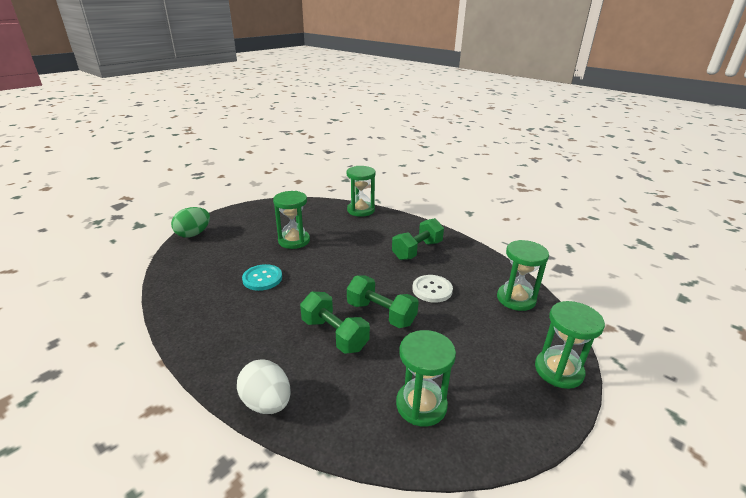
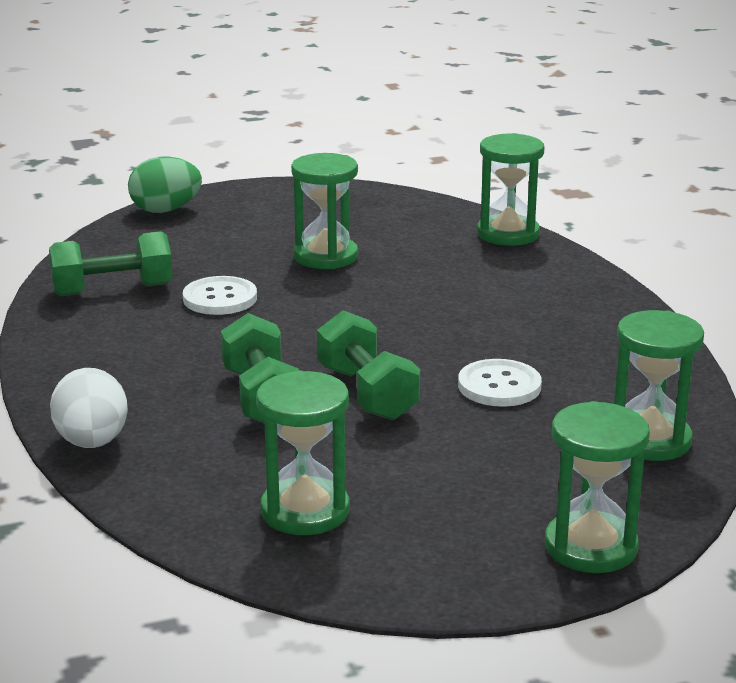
camera: 30 degrees right, 5 degrees down
(262, 278) = (220, 298): turquoise button -> white button
(417, 250) = (545, 323): green dumbbell -> green dumbbell (113, 290)

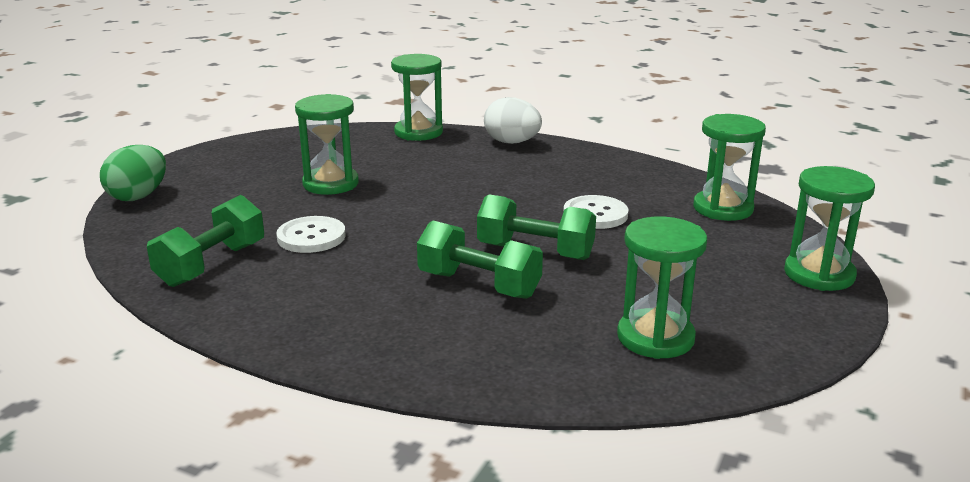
camera: 45 degrees left, 0 degrees up
(92, 442) = (427, 373): white egg -> white egg (512, 142)

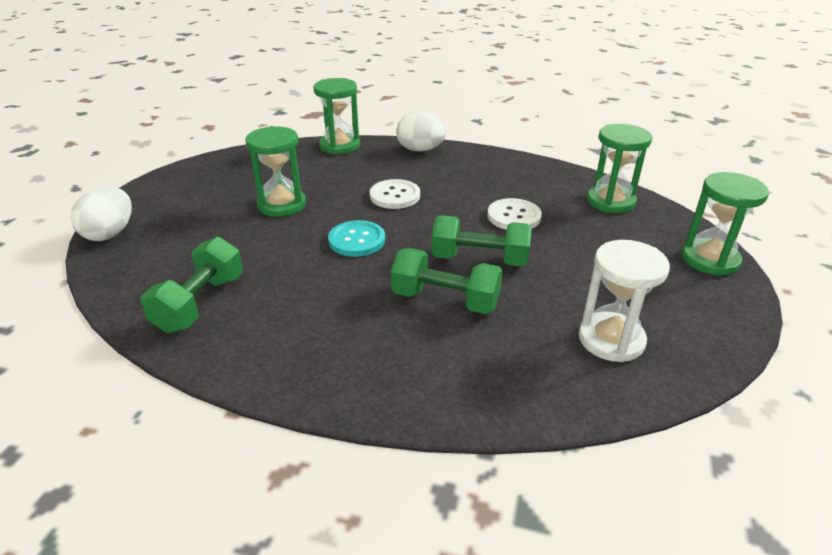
camera: 10 degrees left, 10 degrees up
(138, 196) = (110, 233): green egg -> white egg
(311, 237) = (282, 263): white button -> white button (395, 196)
(402, 223) = (357, 240): none -> turquoise button
(655, 337) = (611, 339): green hourglass -> white hourglass

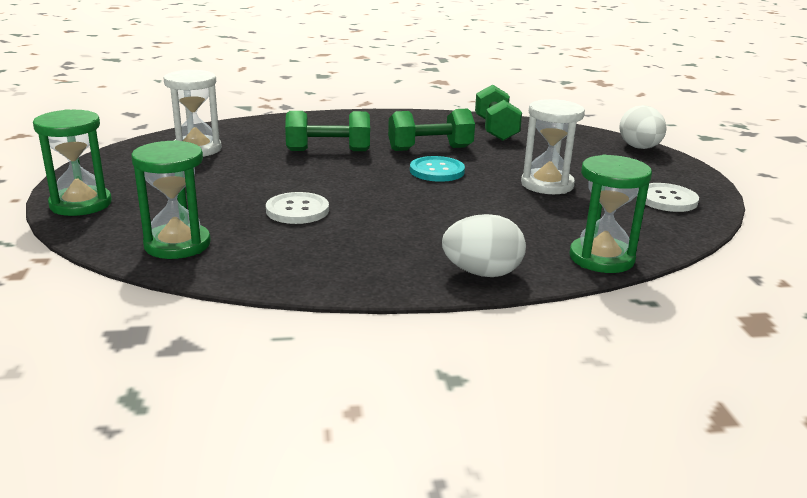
camera: 155 degrees right, 10 degrees down
(281, 204) = (547, 184): green hourglass -> white hourglass
(395, 196) = (446, 209): white button -> white button (667, 199)
(479, 260) = (315, 174): green dumbbell -> green dumbbell (430, 149)

